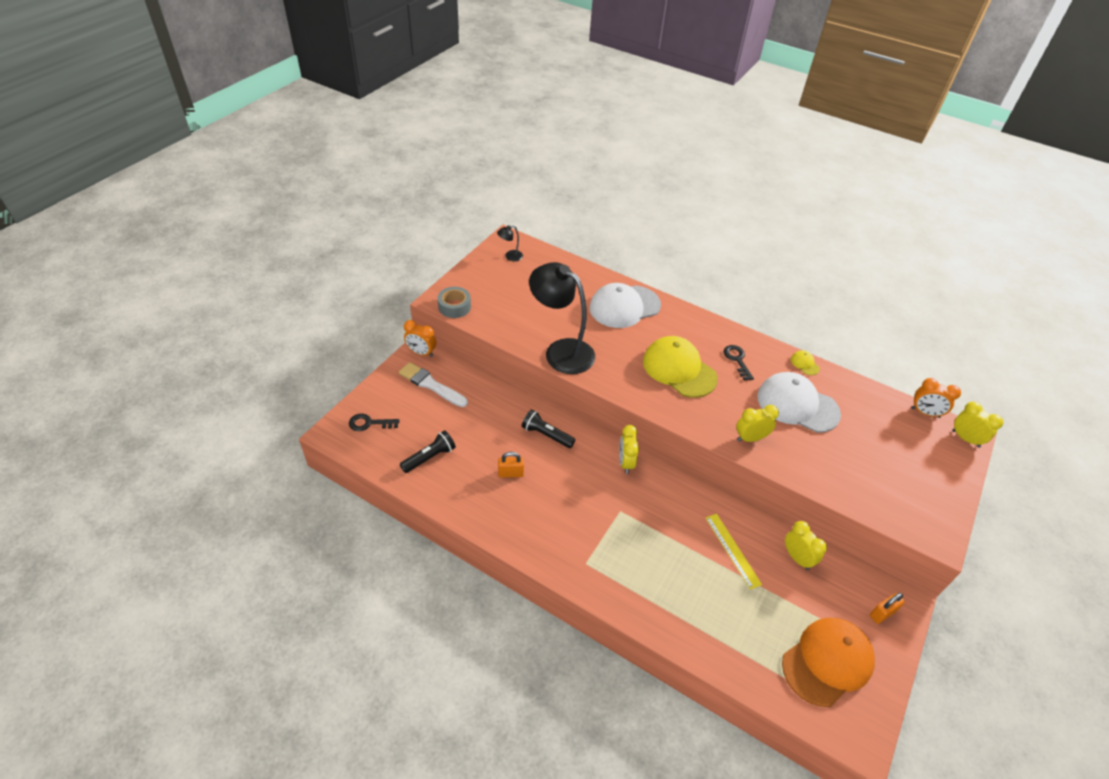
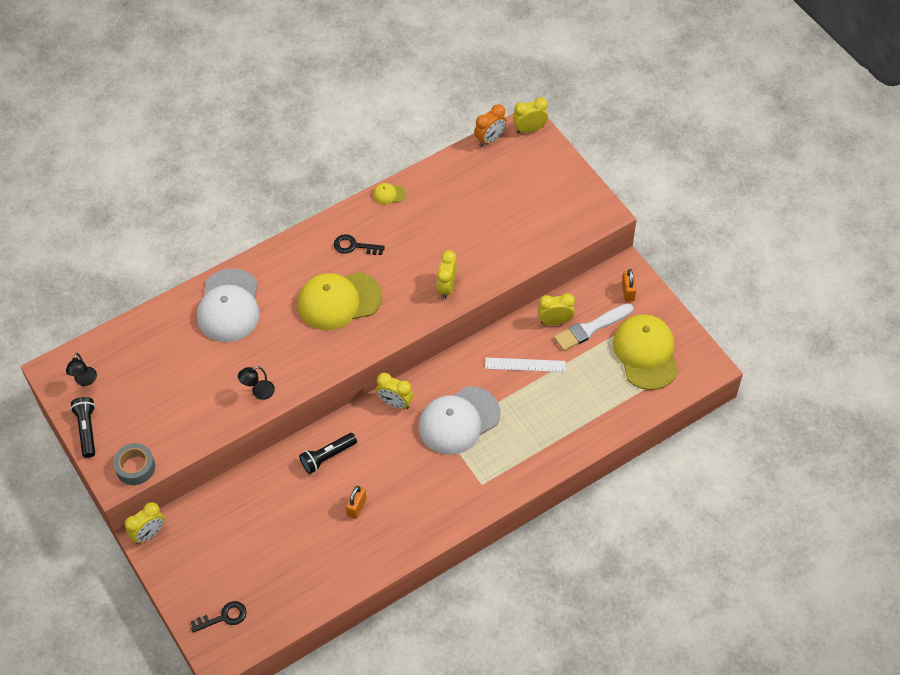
camera: 60 degrees left, 10 degrees up
(369, 423) = (224, 617): black key -> black key turned 135 degrees counterclockwise
(421, 353) = (149, 534): orange clock -> yellow clock
(430, 457) = (299, 573): black flashlight -> black flashlight (87, 430)
(431, 385) = (202, 540): white brush -> white brush (591, 328)
(561, 351) = (258, 392): black lamp -> black lamp, size x0.41
(732, 550) = (525, 365): yellow ruler -> white ruler
(797, 405) = (431, 229): white cap -> white cap (459, 421)
(827, 662) = (646, 353): orange cap -> yellow cap

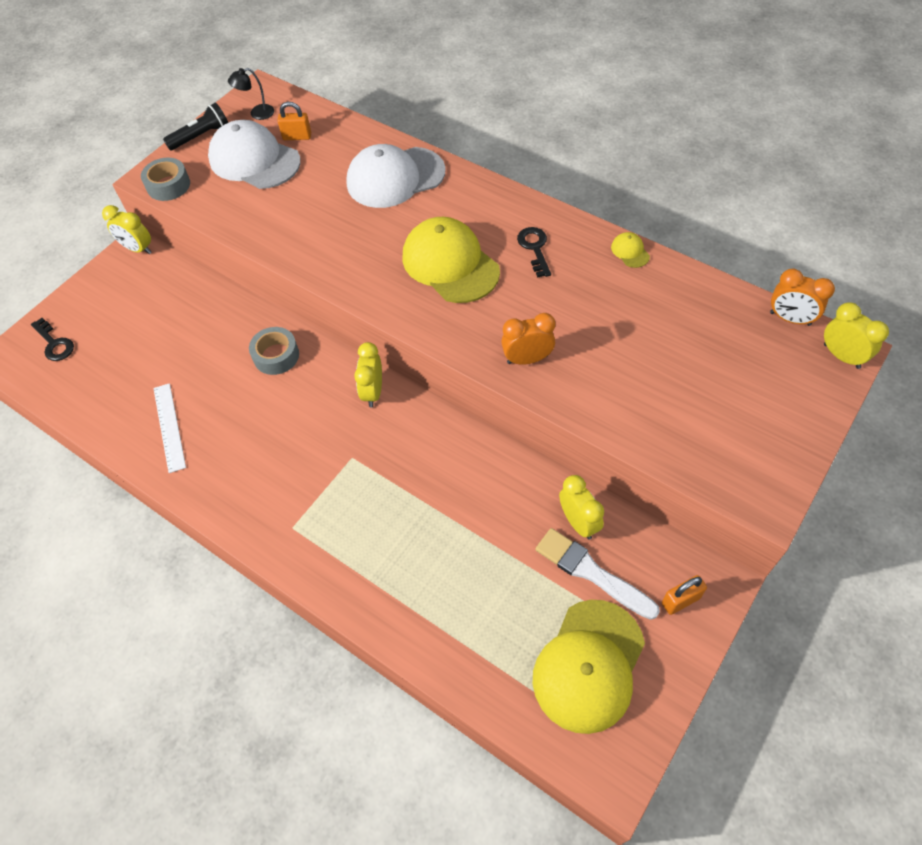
camera: 70 degrees right, 0 degrees up
(258, 392) = (295, 242): black lamp -> none
(327, 457) = (276, 356): black flashlight -> grey tape
(356, 507) = (219, 408): orange padlock -> orange padlock (297, 137)
(446, 287) = (527, 359): yellow clock -> orange clock
(459, 421) = (375, 467): white cap -> white cap (254, 160)
(525, 365) = (492, 511): white ruler -> white ruler (169, 427)
(646, 353) = (589, 665): yellow cap -> yellow cap turned 150 degrees clockwise

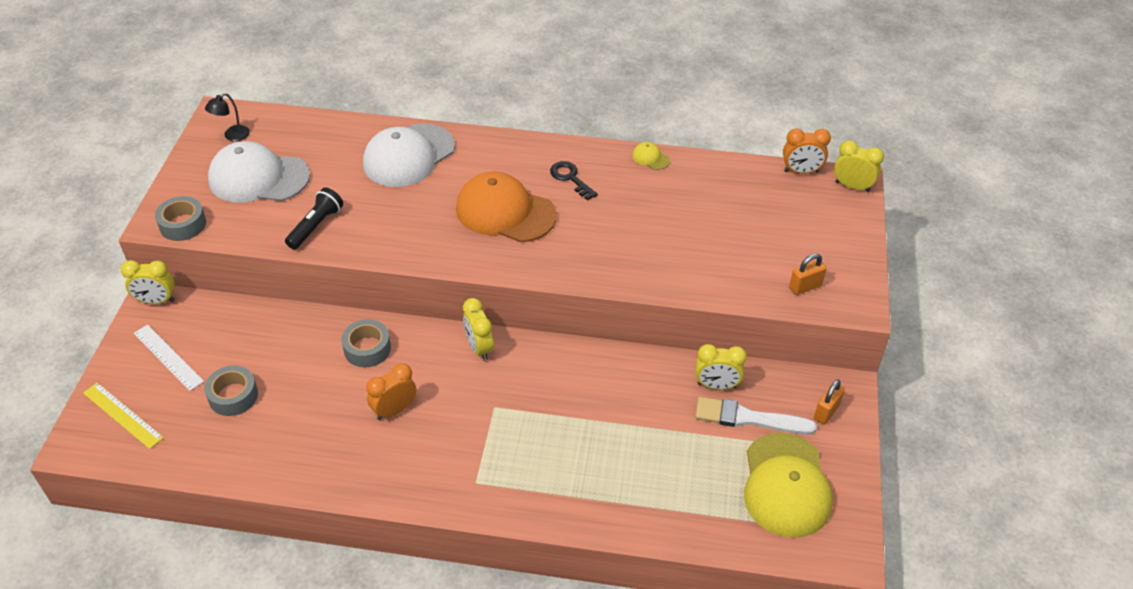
camera: 30 degrees left, 10 degrees down
(54, 343) = (122, 415): black key -> yellow ruler
(145, 359) = (233, 396): none -> grey tape
(169, 427) = (300, 445): white ruler -> white ruler (168, 357)
(201, 136) = (187, 171): black flashlight -> black flashlight (316, 226)
(297, 137) = (288, 146): orange padlock -> orange padlock (805, 287)
(450, 264) = (505, 212): yellow cap -> orange cap
(527, 359) = (618, 265): orange clock -> orange clock (394, 410)
(578, 522) = (716, 385): yellow clock -> yellow clock turned 150 degrees clockwise

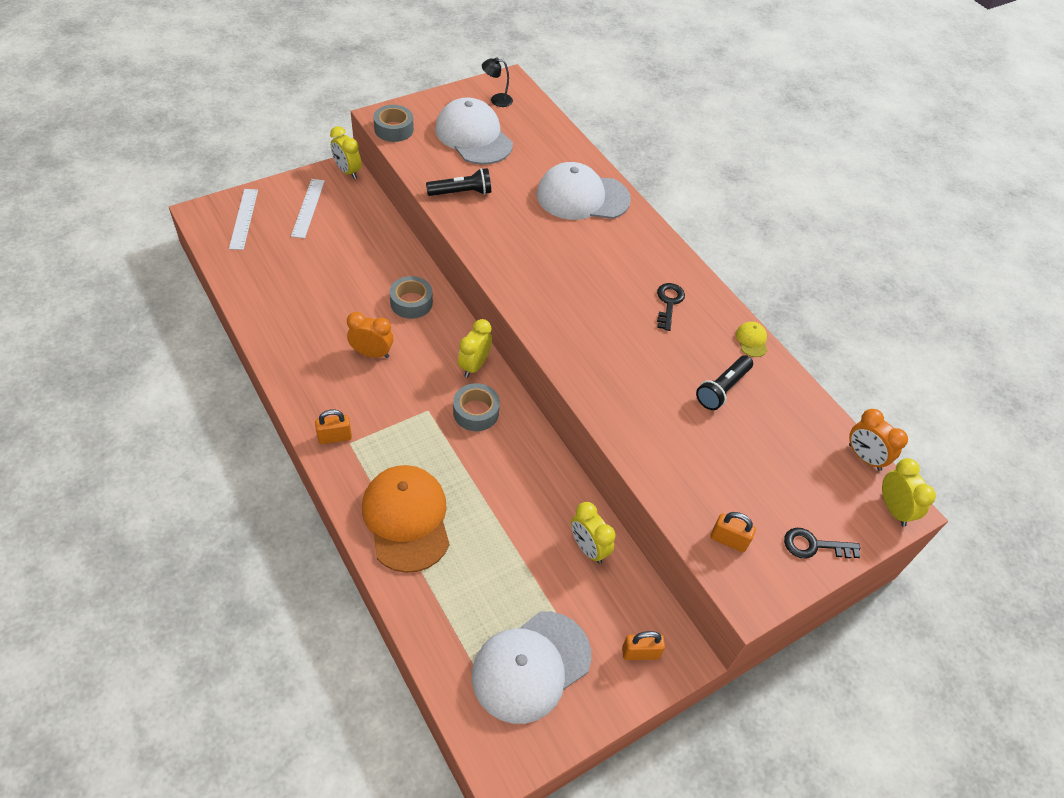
camera: 45 degrees right, 5 degrees up
(122, 415) = (243, 218): yellow ruler -> white ruler
(233, 396) = (306, 260): grey tape -> grey tape (476, 412)
(459, 490) = (335, 437): none -> orange padlock
(505, 212) = (589, 285): orange cap -> orange cap (406, 519)
(677, 203) = (722, 389): none -> black flashlight
(748, 418) = (576, 594): white brush -> none
(786, 485) = (531, 666): yellow cap -> white cap
(846, 245) = (814, 545): none -> black key

